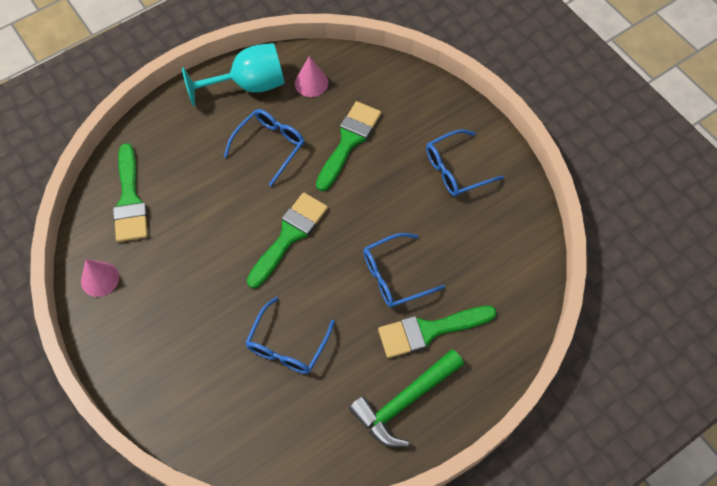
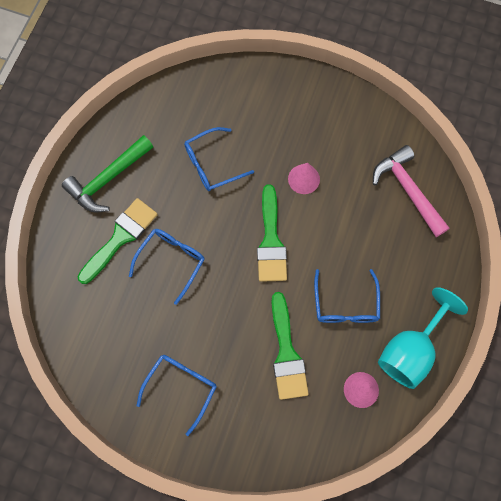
camera: 145 degrees right, 10 degrees up
(100, 279) = (373, 125): pink cone -> pink cone (304, 179)
(130, 200) = (407, 190): green brush -> pink hammer
(287, 345) = (212, 164): blue glasses -> blue glasses turned 105 degrees counterclockwise
(404, 402) = (108, 179): green hammer -> green hammer turned 150 degrees counterclockwise

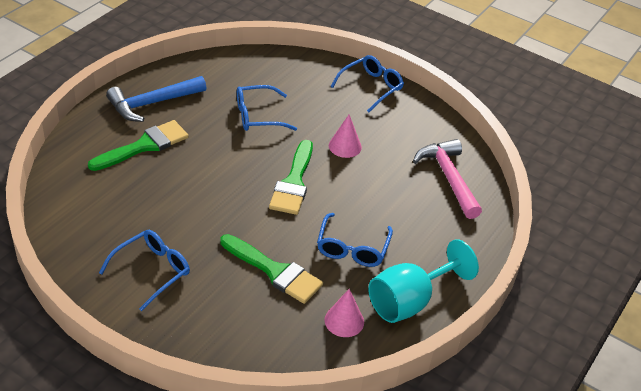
camera: 10 degrees right, 30 degrees down
(108, 179) = (152, 103): green hammer -> blue hammer
(171, 261) = (186, 174): blue glasses -> blue glasses (371, 87)
(286, 353) = (275, 271): green brush -> green brush turned 60 degrees counterclockwise

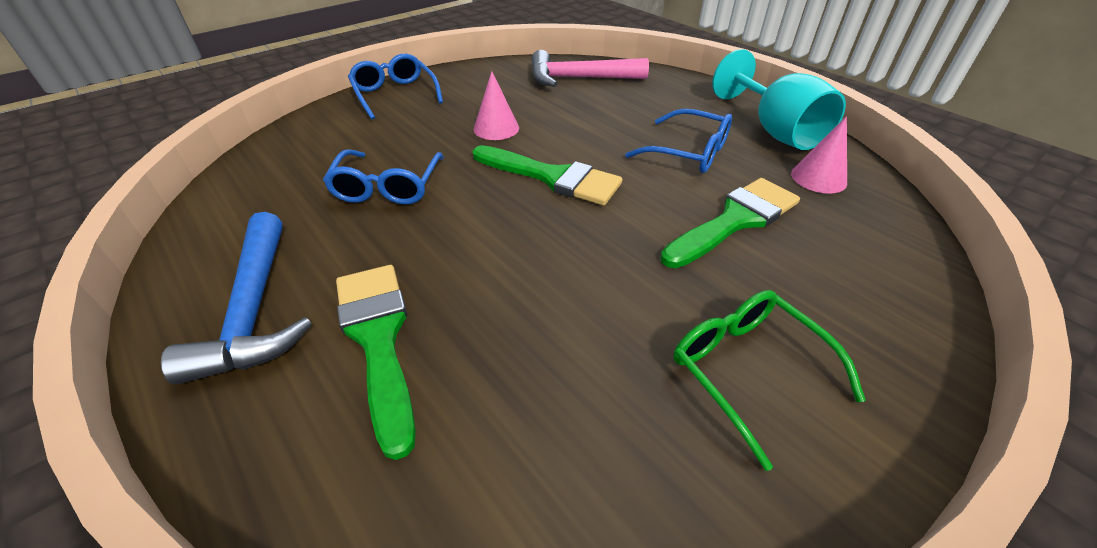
camera: 70 degrees left, 0 degrees up
(152, 271) = (747, 370): blue glasses -> green glasses

